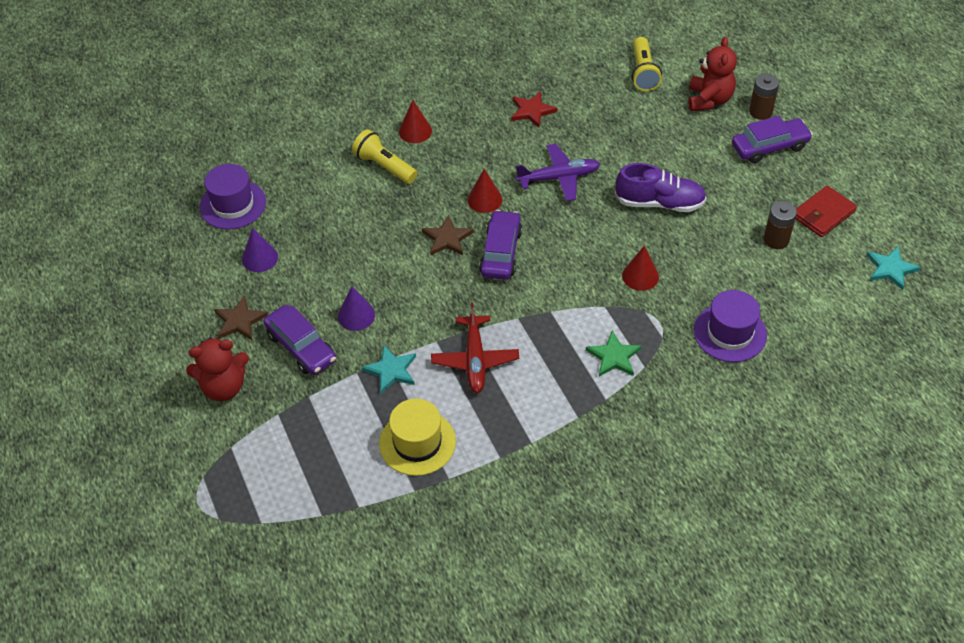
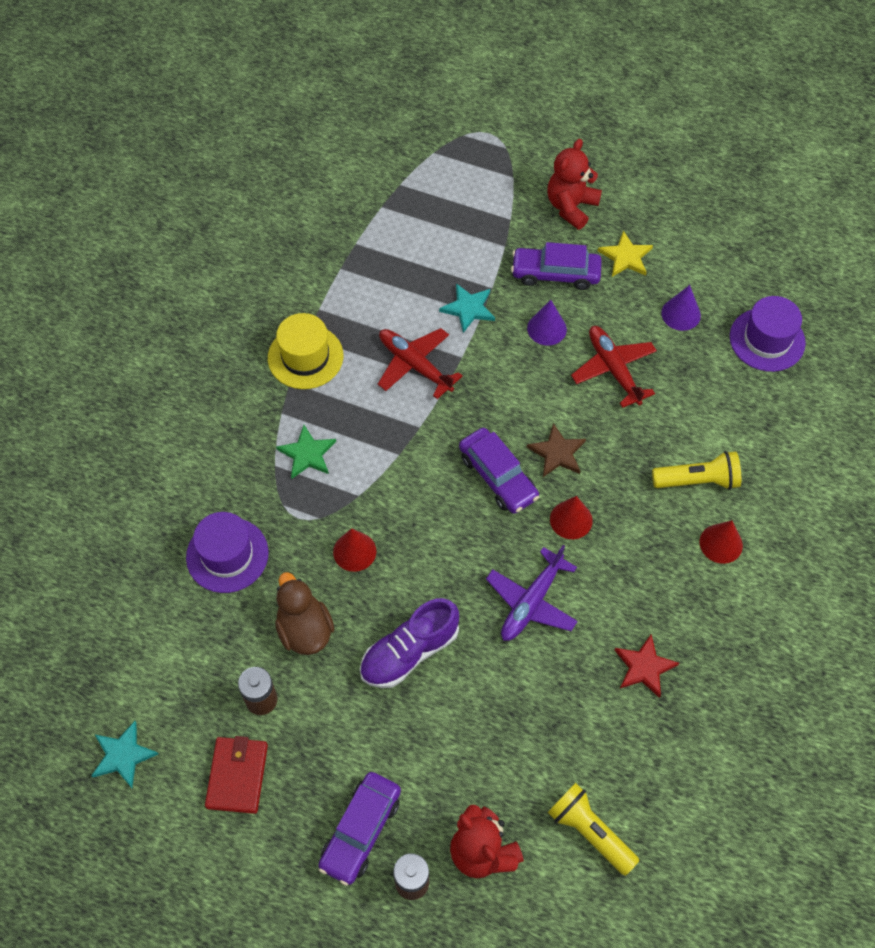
camera: 135 degrees right, 10 degrees up
(239, 321) = (626, 257): brown star -> yellow star
(348, 258) = (613, 369): none -> red plane
(417, 442) = (389, 274): yellow hat -> yellow hat (305, 357)
(715, 256) = (304, 630): none -> brown duck

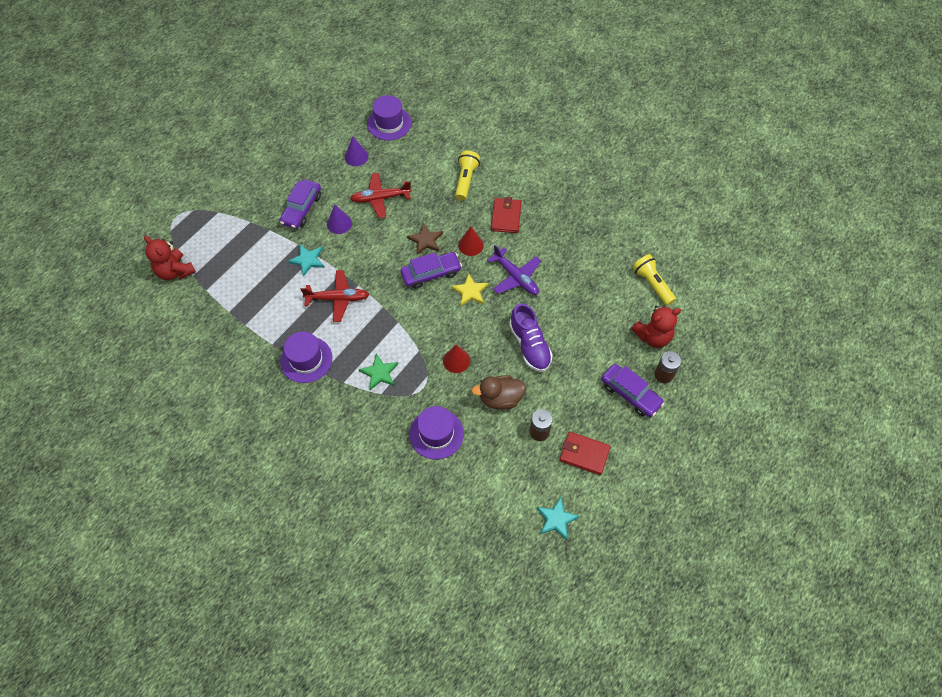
camera: 75 degrees left, 0 degrees up
(305, 357) = (306, 359): yellow hat -> purple hat
(415, 365) = (337, 299): red plane -> red plane turned 150 degrees counterclockwise
(571, 207) = (256, 188): red teddy bear -> red teddy bear (175, 271)
(590, 832) = (652, 284): yellow flashlight -> yellow flashlight turned 90 degrees clockwise
(626, 257) = (305, 171): yellow star -> yellow star (470, 291)
(644, 667) = (568, 235): red star -> none
(646, 559) = (506, 217): none -> red wallet
(721, 543) = (506, 181): red cone -> none

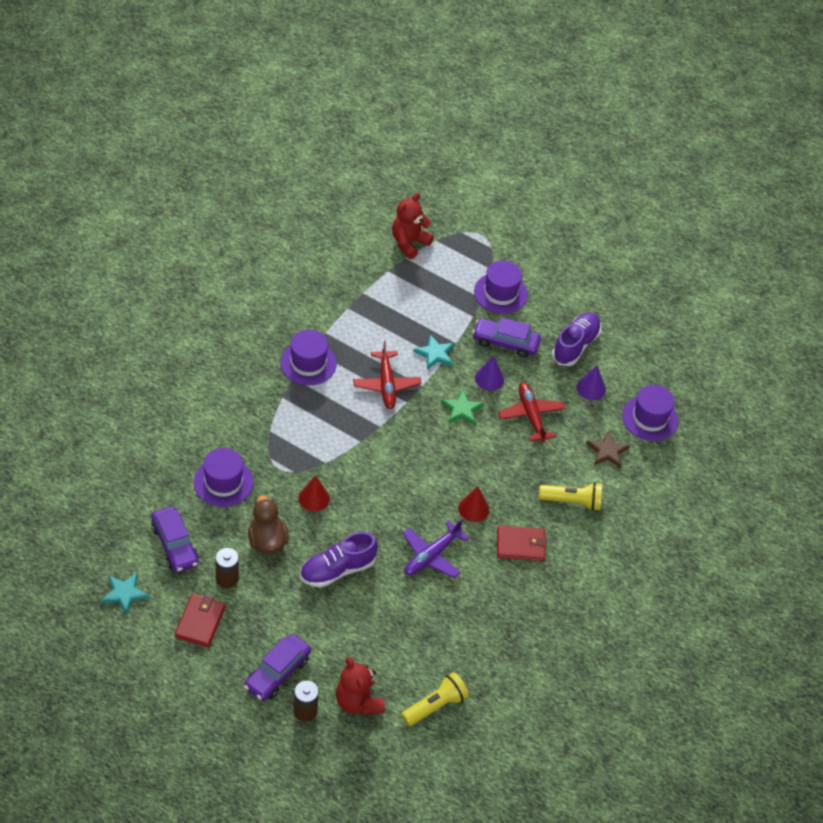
camera: 80 degrees right, 10 degrees down
(247, 207) = (500, 293): none -> purple hat
(311, 162) = (575, 346): none -> purple shoe
(379, 373) = (295, 428): green star -> green star (461, 409)
(426, 240) = (475, 463): brown star -> brown star (607, 451)
(431, 274) = (428, 470): purple car -> purple car (175, 545)
(470, 291) = (407, 509): yellow star -> none

